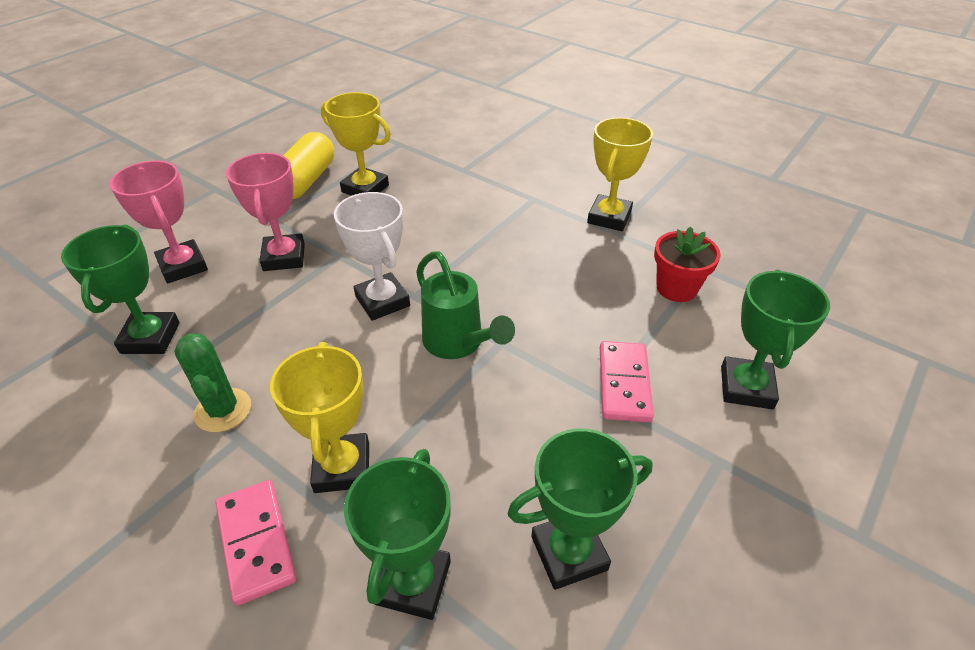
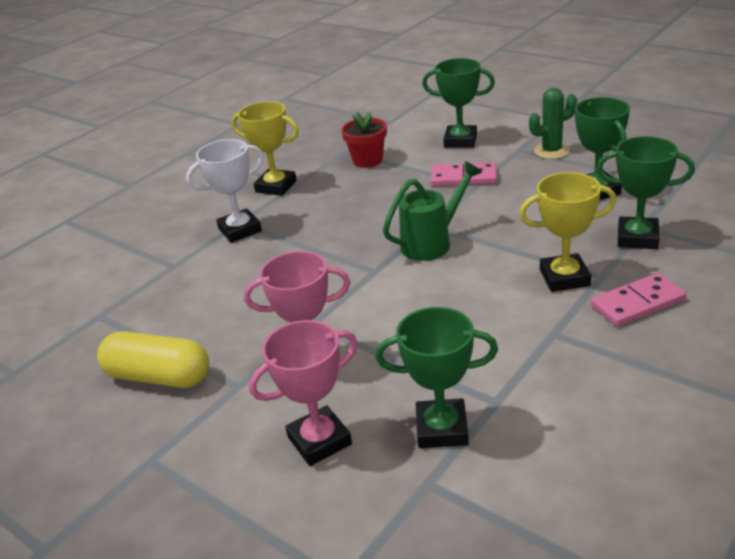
camera: 85 degrees left, 10 degrees down
(223, 410) = (526, 350): green cactus -> green cactus (551, 151)
(365, 188) = (190, 326): yellow trophy -> none
(382, 301) = (382, 286): white trophy -> white trophy (240, 230)

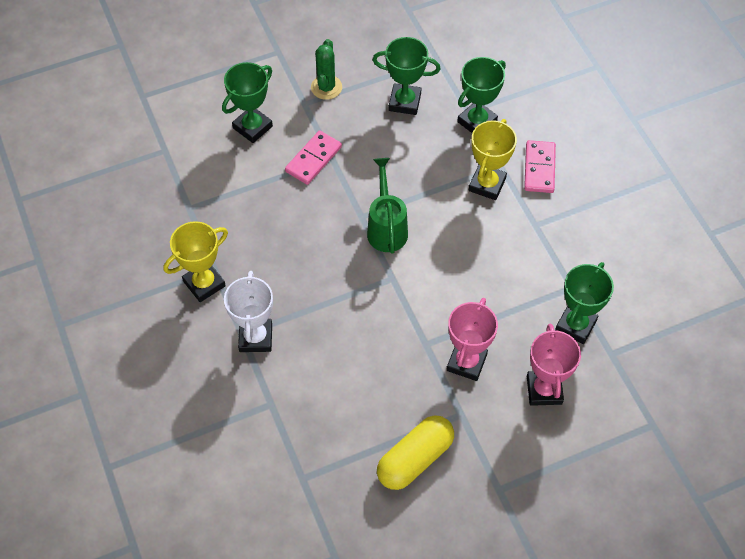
camera: 65 degrees left, 25 degrees up
(367, 160) = (222, 201): red flower pot -> none

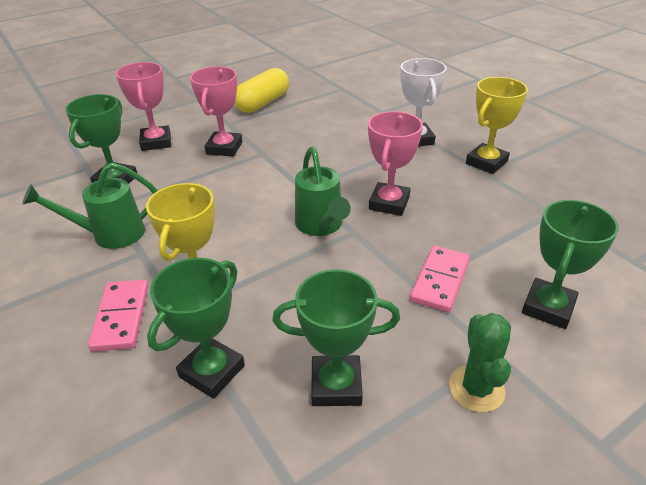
camera: 170 degrees right, 20 degrees down
(320, 244) = (389, 203): none -> pink trophy
(564, 250) = (111, 234): none -> green watering can

